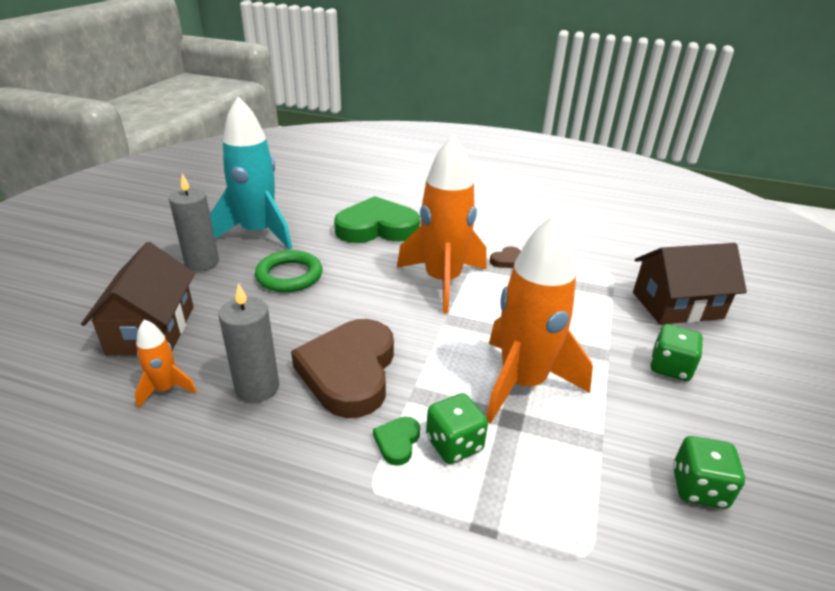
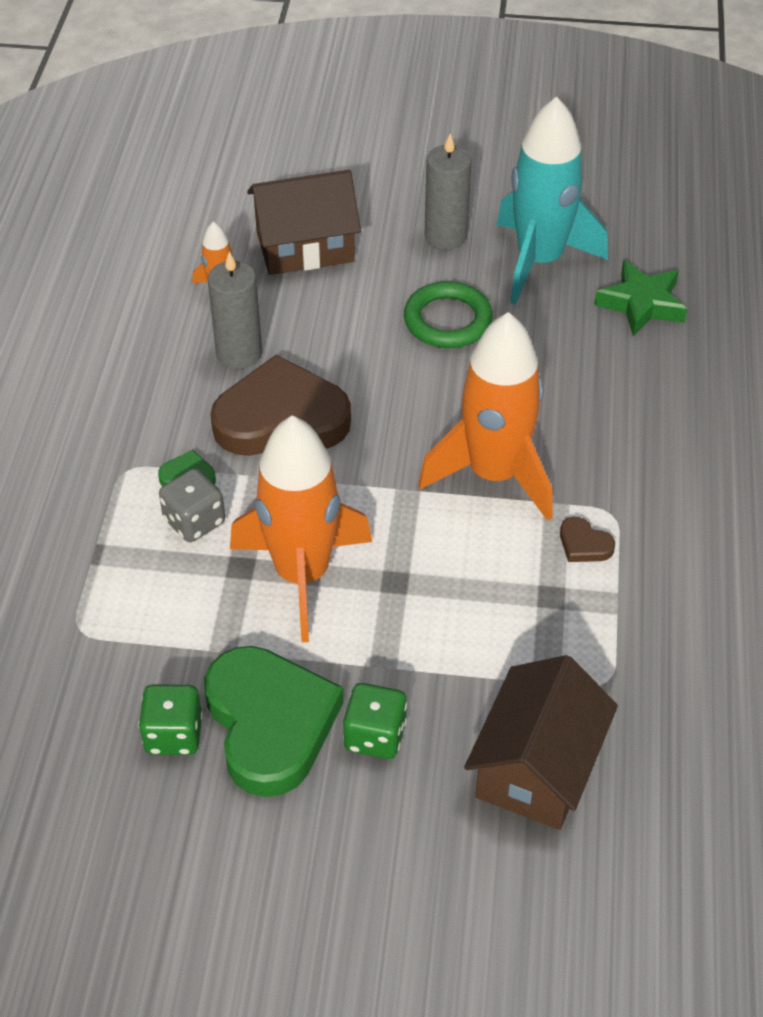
camera: 80 degrees right, 15 degrees up
(321, 209) = (641, 304): none -> green star
(377, 228) = (615, 378): green heart -> green heart (270, 723)
(454, 444) = (194, 521): green dice -> grey dice
(677, 305) = (537, 767): brown house -> brown house turned 45 degrees clockwise

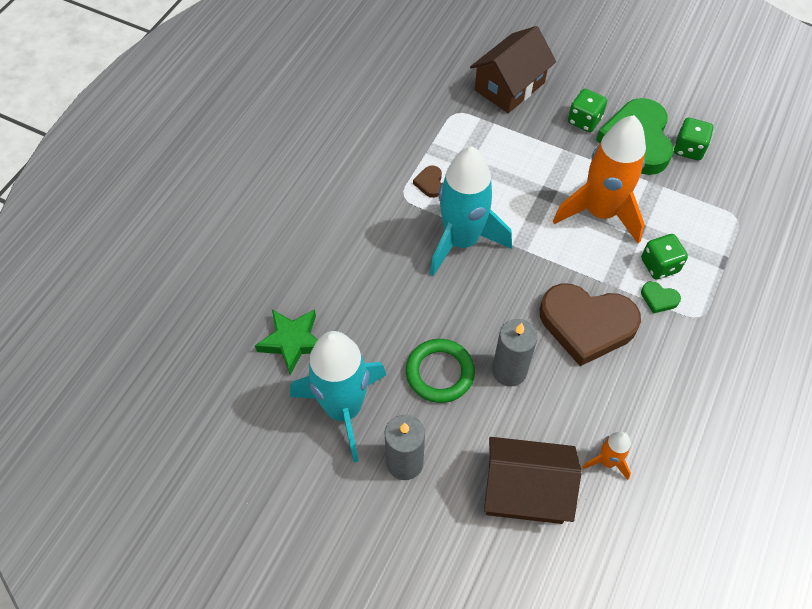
camera: 160 degrees left, 10 degrees up
(194, 521) = (659, 265): grey dice -> green dice
(239, 353) = (604, 391): grey candle -> grey candle (509, 371)
(494, 474) = (461, 241): orange rocket -> turquoise rocket
(584, 544) = (429, 183): brown heart -> brown heart turned 150 degrees counterclockwise

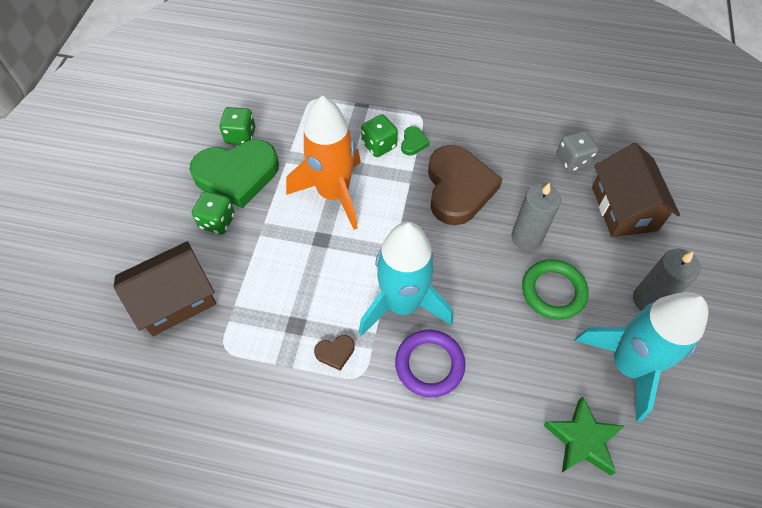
camera: 105 degrees left, 0 degrees up
(397, 247) = (429, 365): none -> purple ring
(509, 86) = (175, 299): brown house -> brown house turned 60 degrees counterclockwise
(607, 461) = (573, 160): orange rocket -> grey dice

